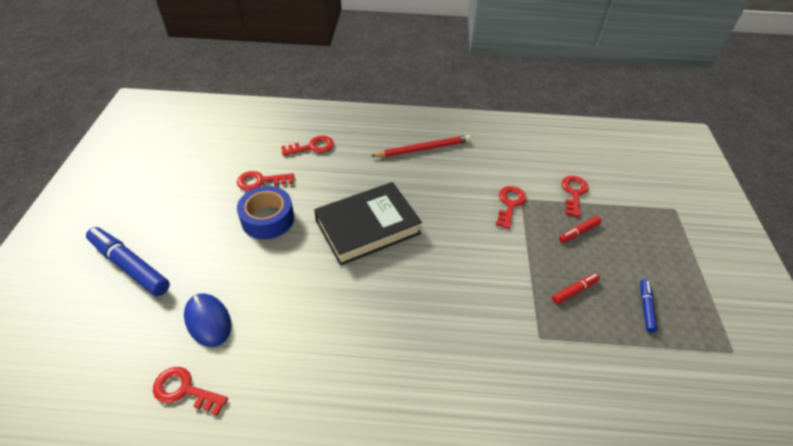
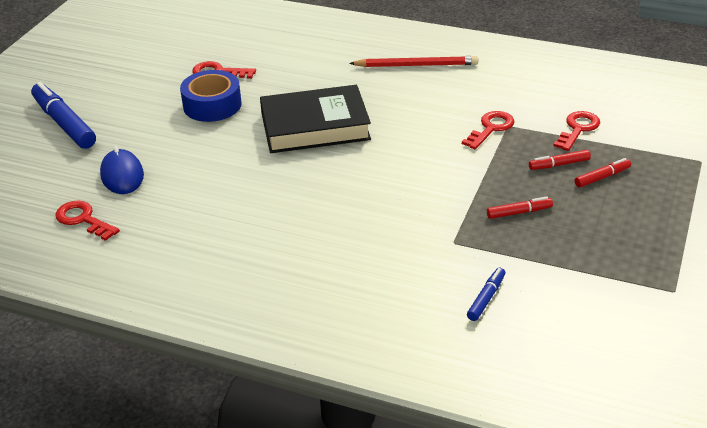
camera: 20 degrees right, 10 degrees down
(312, 147) = (288, 49): red key -> none
(616, 239) = (602, 177): none -> red marker
(646, 307) = (595, 239): blue marker -> blue marker (486, 298)

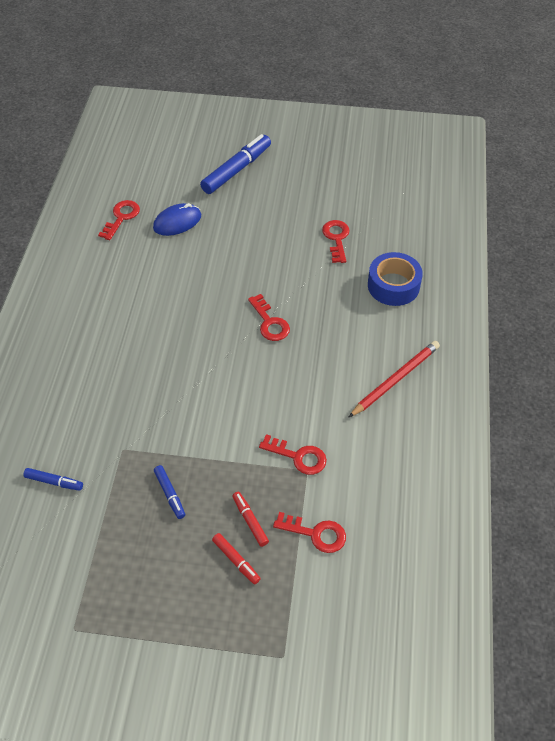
camera: 75 degrees right, 15 degrees up
(212, 105) = (284, 248): blue tape -> blue tape (393, 285)
(315, 126) = (270, 323): black book -> red key
(416, 65) = (395, 379): red pencil -> red pencil turned 120 degrees counterclockwise
(519, 212) = (170, 494): red marker -> blue marker

